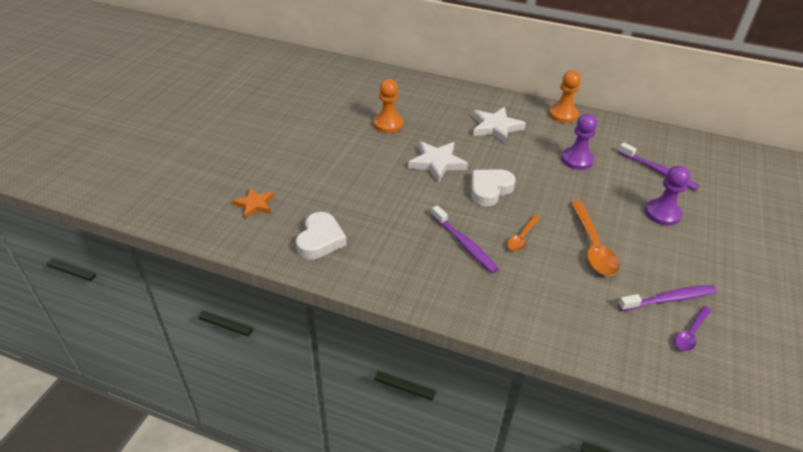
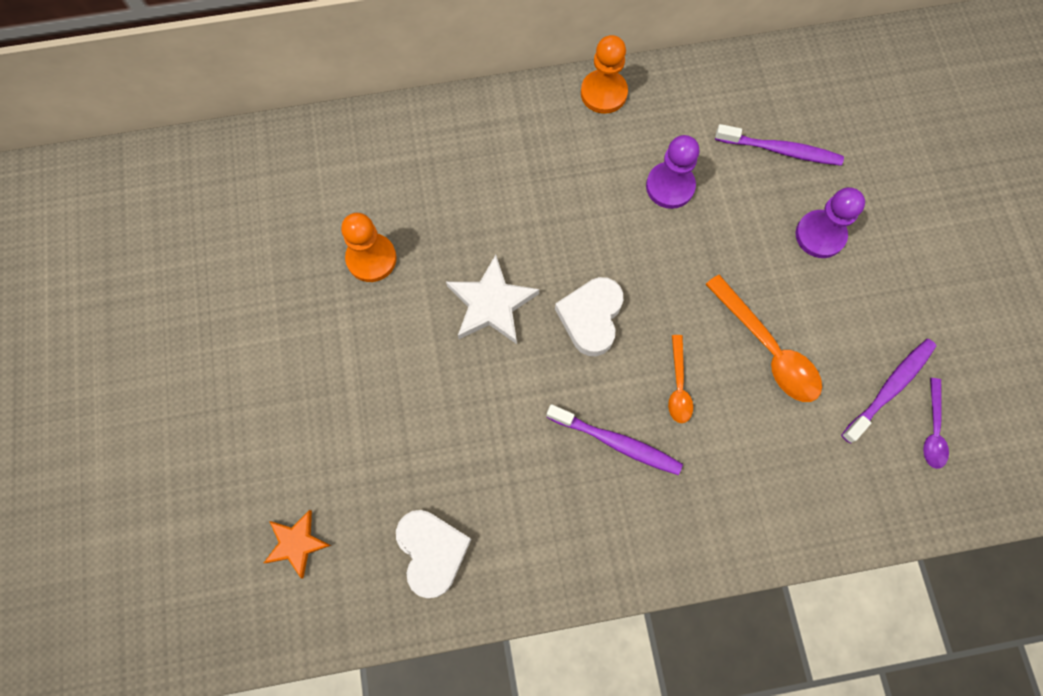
camera: 30 degrees left, 30 degrees up
(495, 127) = (527, 177): white star -> none

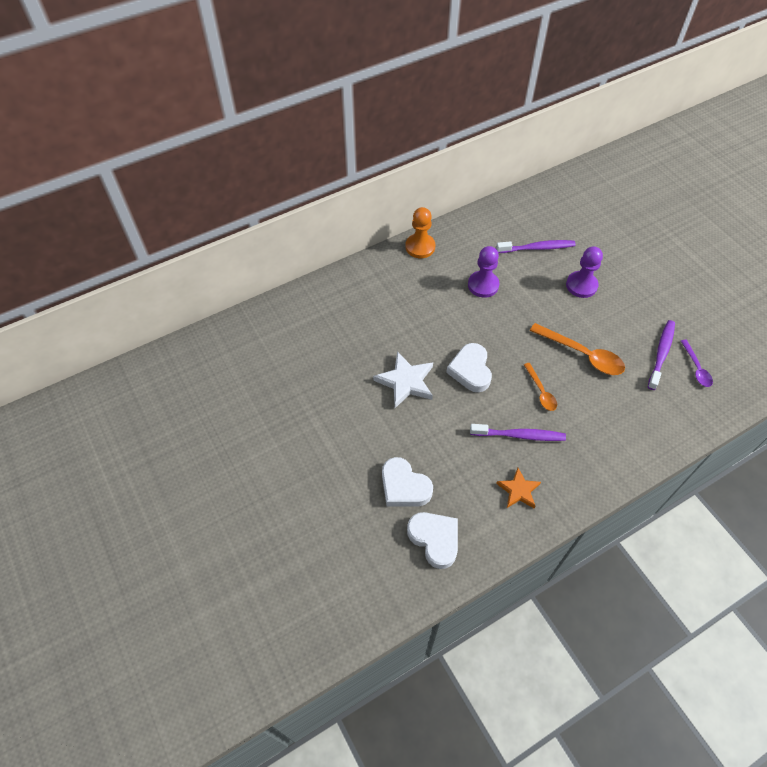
camera: 20 degrees left, 15 degrees down
(296, 543) = (343, 566): orange star -> orange star (518, 490)
(371, 258) = (317, 379): orange pawn -> none
(423, 460) = (404, 486): none -> white heart

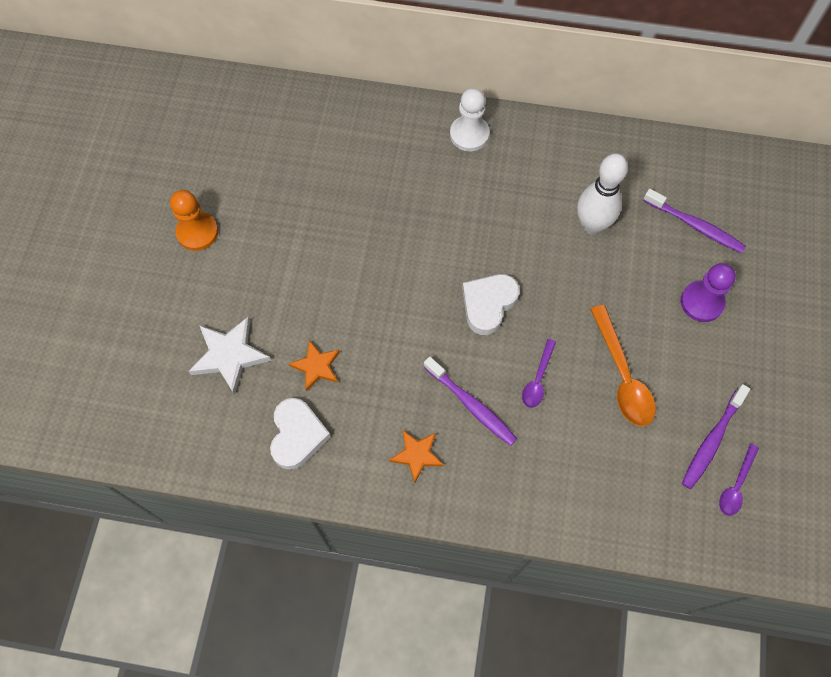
camera: 40 degrees right, 10 degrees up
(362, 282) = (469, 134): none -> white pawn
(404, 486) = (316, 366): white heart -> orange star
(406, 382) = (414, 268): white star -> white star (229, 356)
(420, 247) = (566, 137): orange pawn -> orange pawn (197, 232)
(483, 285) = (591, 225): purple pawn -> white bowling pin
(541, 391) = (538, 379): orange spoon -> purple spoon
(661, 354) = (712, 440): purple toothbrush -> purple toothbrush turned 150 degrees clockwise

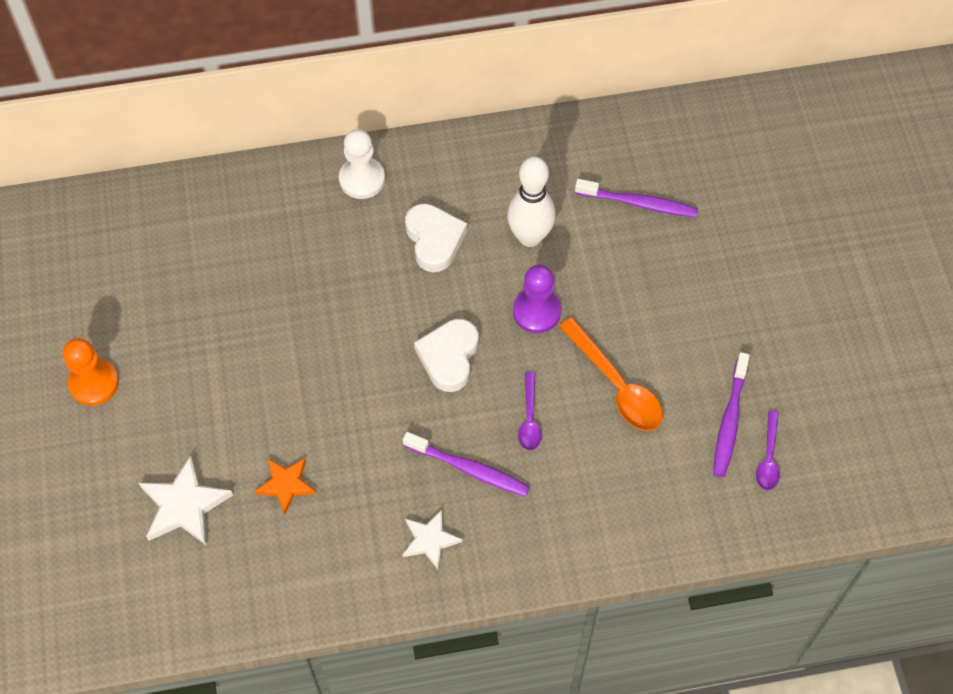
camera: 20 degrees left, 5 degrees down
(297, 435) = (292, 564): white heart -> white heart (434, 240)
(417, 455) = (430, 540): orange star -> white star
(701, 302) = (672, 282): purple pawn -> purple pawn (536, 311)

